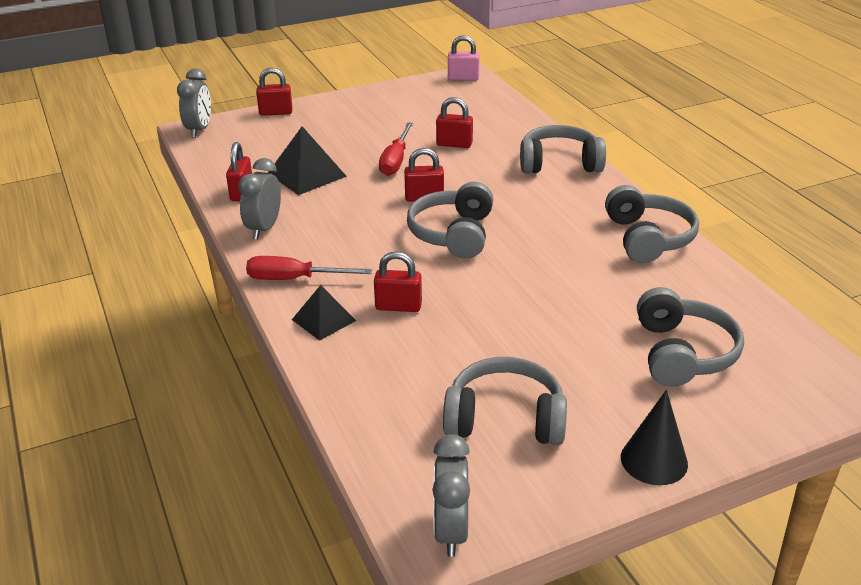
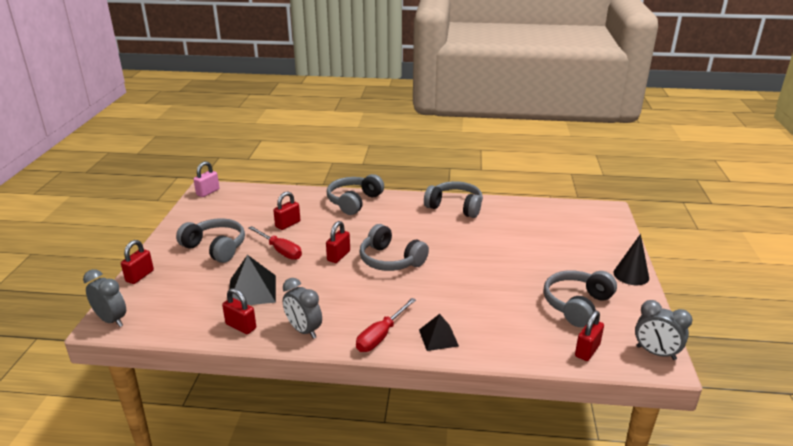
camera: 60 degrees left, 5 degrees down
(398, 306) = (448, 305): red padlock -> red padlock (587, 350)
(682, 353) = (558, 236): grey headphones -> grey headphones (215, 247)

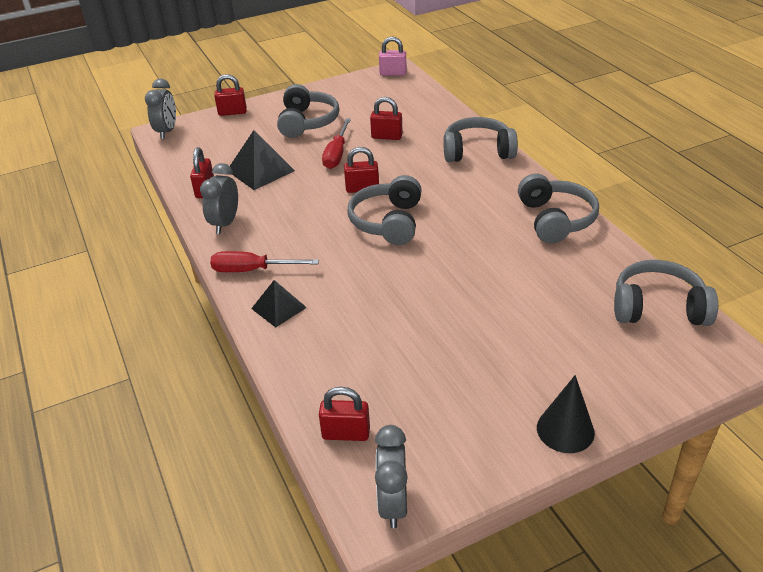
camera: 60 degrees right, 10 degrees up
(576, 305) = (437, 395): grey headphones -> grey headphones (658, 307)

